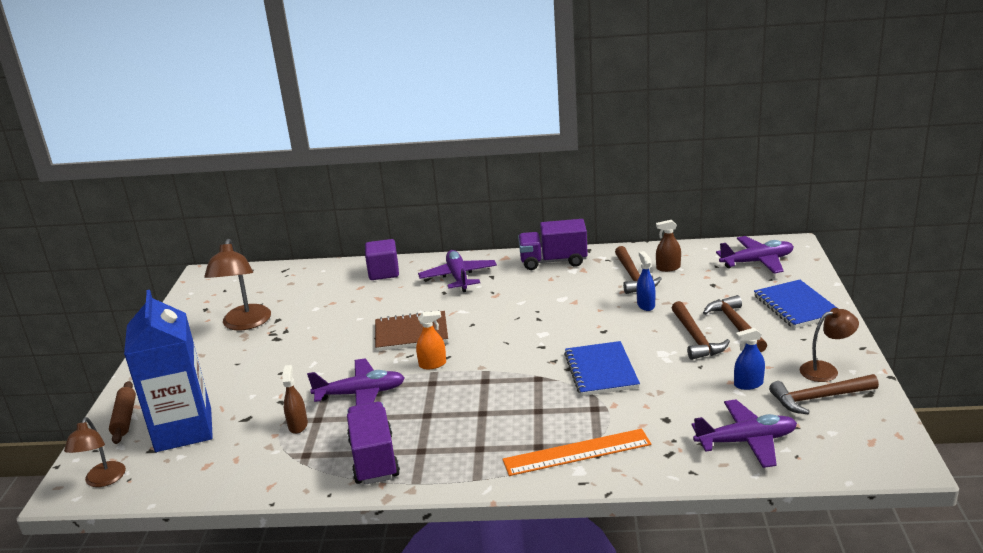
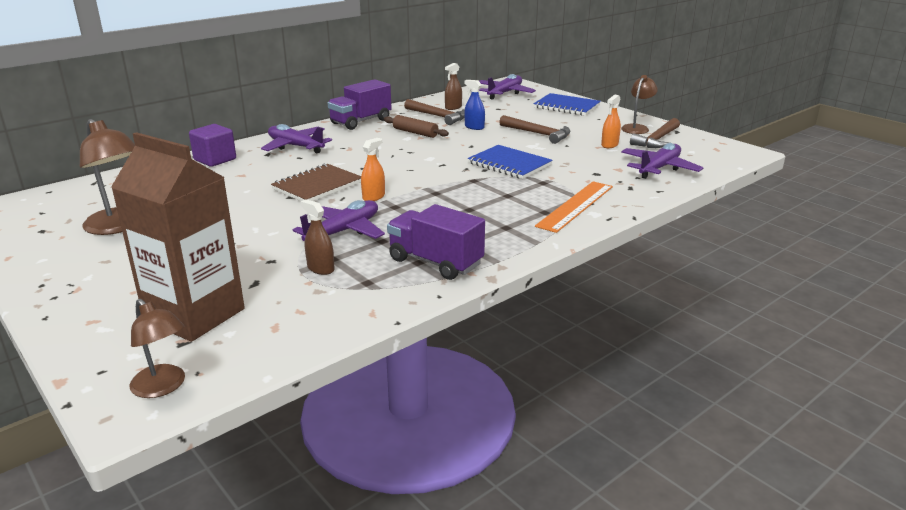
camera: 45 degrees left, 0 degrees up
(125, 418) = (94, 334): brown rolling pin -> brown rolling pin (415, 133)
(184, 430) = (195, 315): blue carton -> brown carton
(735, 325) = (549, 122): brown hammer -> none
(748, 384) = (609, 145): blue spray bottle -> orange spray bottle

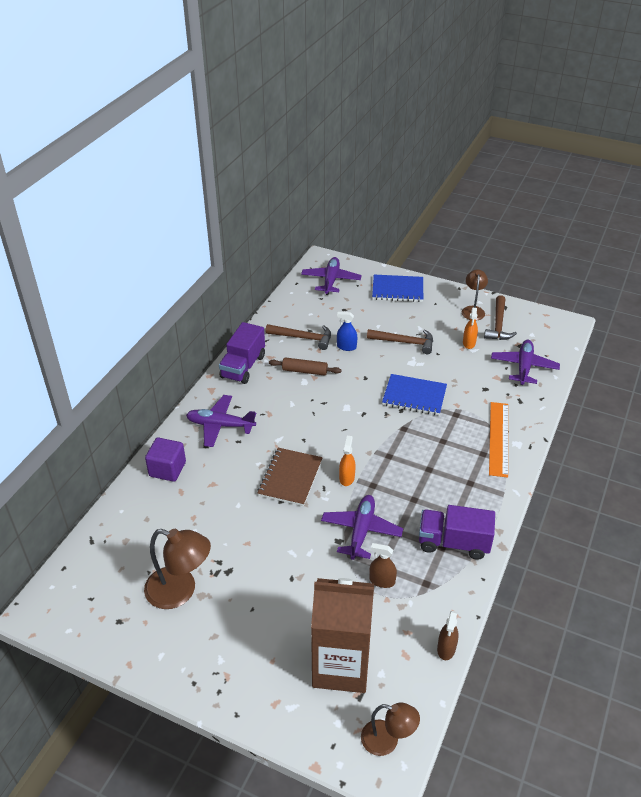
camera: 25 degrees left, 15 degrees up
(453, 107) = (304, 318): brown spray bottle -> brown spray bottle (446, 648)

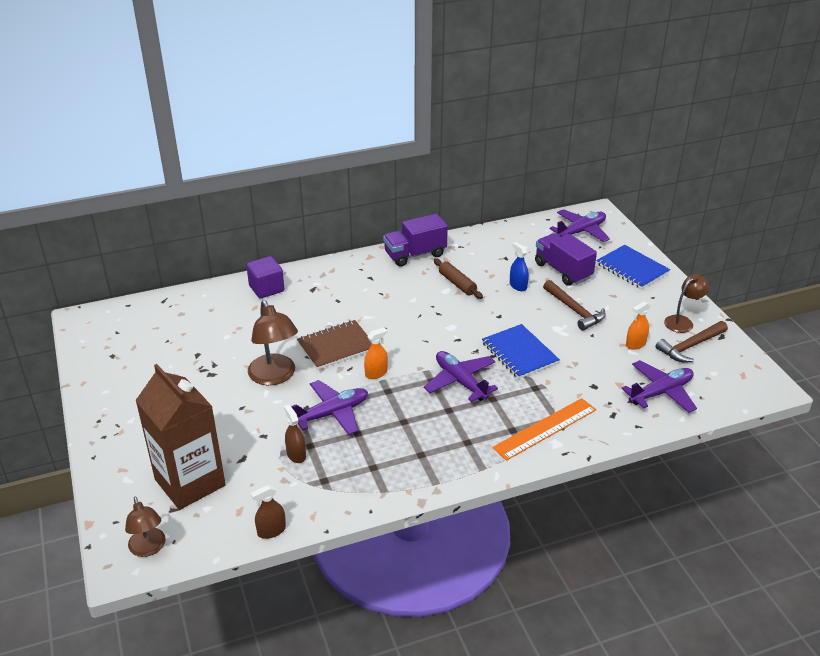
camera: 45 degrees right, 5 degrees down
(180, 591) = (167, 364): brown lamp -> brown lamp (275, 376)
(220, 425) = (341, 283): purple plane -> purple plane (460, 381)
(303, 338) = (492, 260): brown hammer -> none
(453, 543) = (386, 471): purple truck -> purple truck (562, 271)

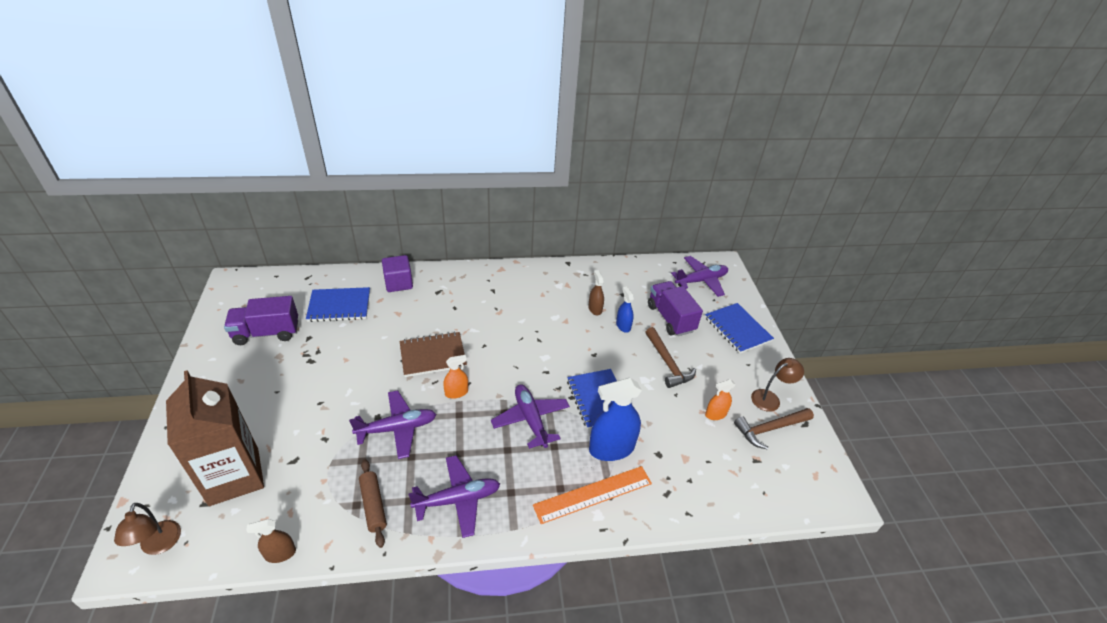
camera: 10 degrees right, 5 degrees up
(214, 320) = (339, 306): none -> blue notebook
(275, 376) = (364, 376): brown lamp -> none
(296, 455) = (344, 468): brown spray bottle -> brown spray bottle (595, 309)
(415, 254) = (542, 275): purple truck -> purple truck (266, 333)
(457, 283) = (568, 312): brown rolling pin -> brown rolling pin (373, 505)
(548, 390) = (611, 448): none -> blue spray bottle
(660, 392) = (724, 477): purple plane -> purple plane (457, 500)

